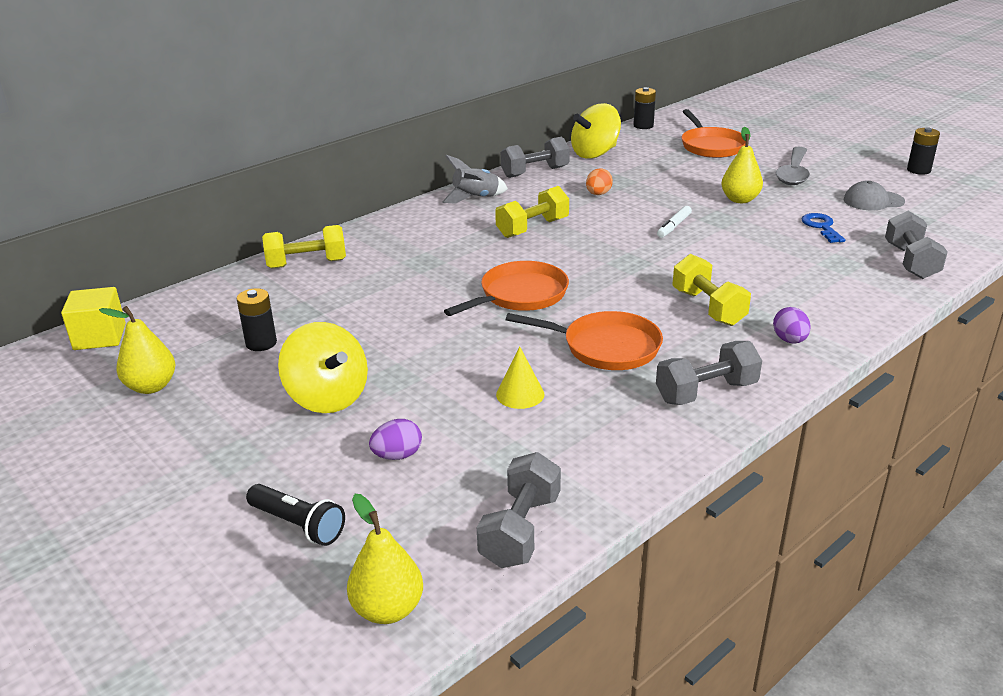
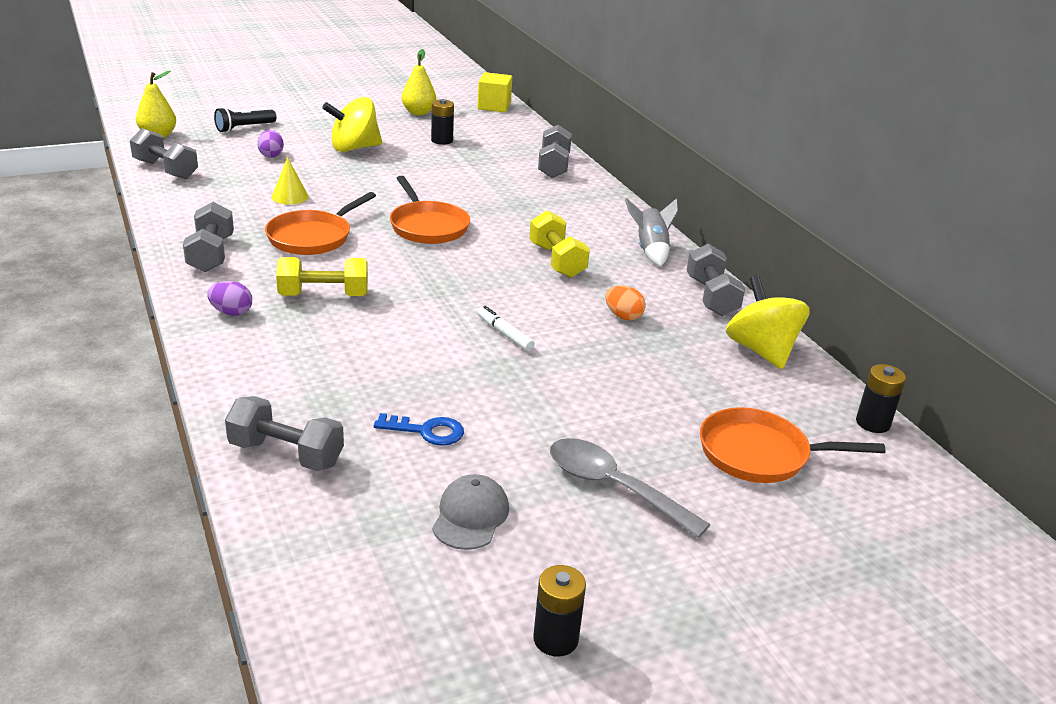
camera: 105 degrees right, 0 degrees up
(307, 264) = (554, 166): yellow dumbbell -> grey dumbbell
(740, 200) = (548, 403): yellow pear -> none

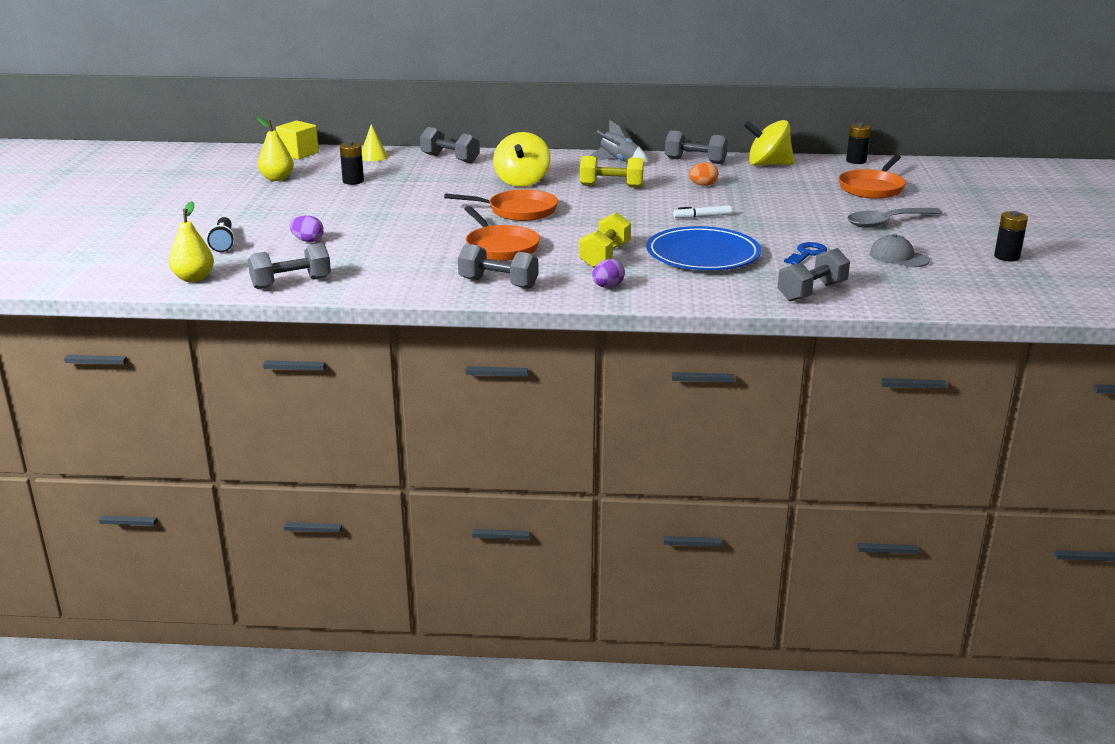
camera: 60 degrees left, 5 degrees down
(290, 196) = (411, 245): yellow cone -> yellow cone (373, 156)
(354, 148) = (331, 211): yellow spinning top -> yellow spinning top (522, 181)
(372, 354) = (703, 254): none -> blue plate

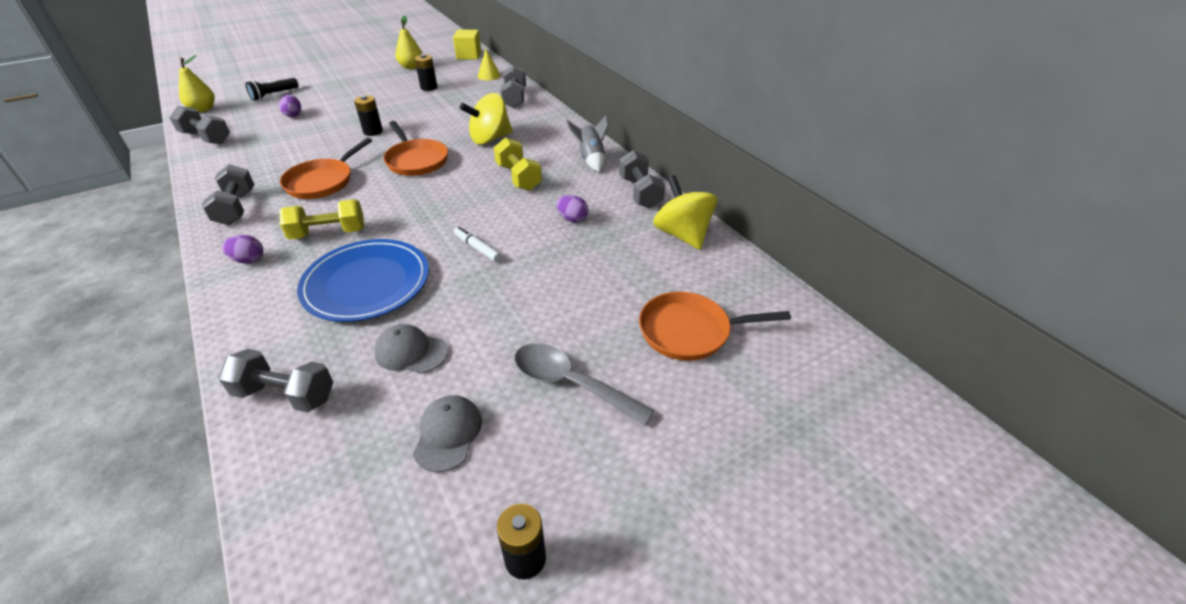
camera: 55 degrees right, 15 degrees up
(703, 185) = (572, 219): orange egg -> purple egg
(807, 254) = (411, 352): blue key -> grey cap
(856, 161) = (775, 288): black battery -> black battery (373, 131)

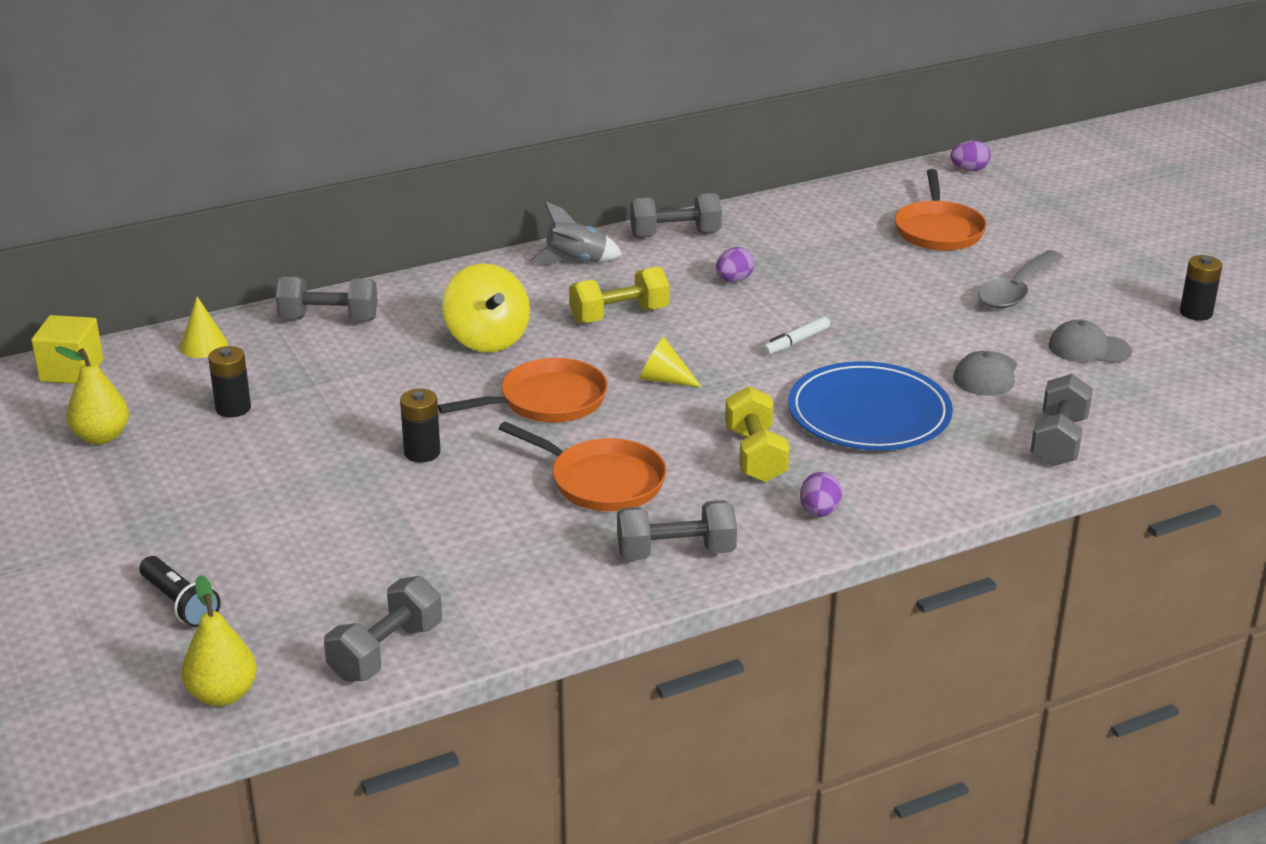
camera: 85 degrees left, 10 degrees down
(293, 115) = (309, 556): purple egg -> purple egg (969, 170)
(433, 196) = (663, 379): none -> yellow cone
(682, 234) = (773, 218): yellow spinning top -> none

